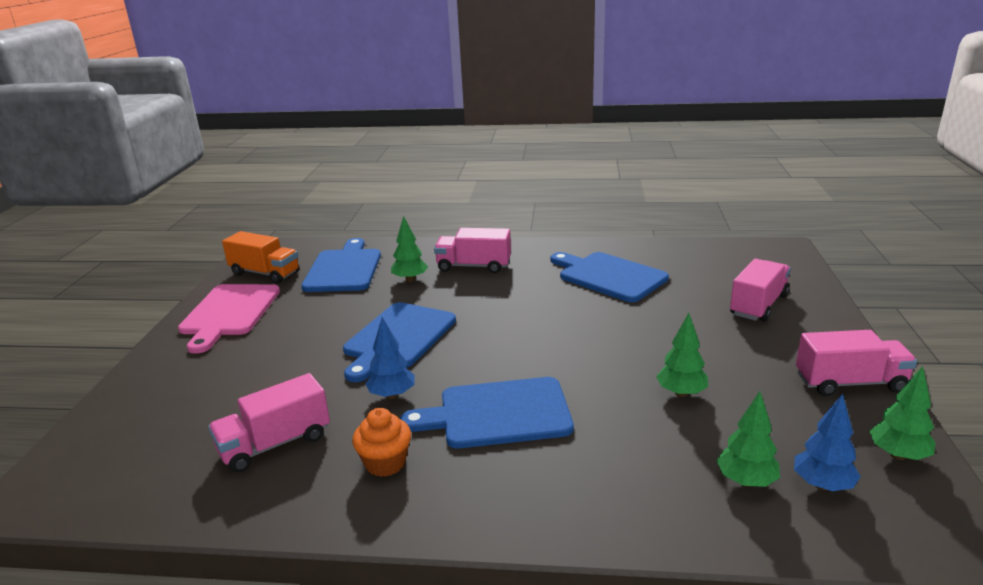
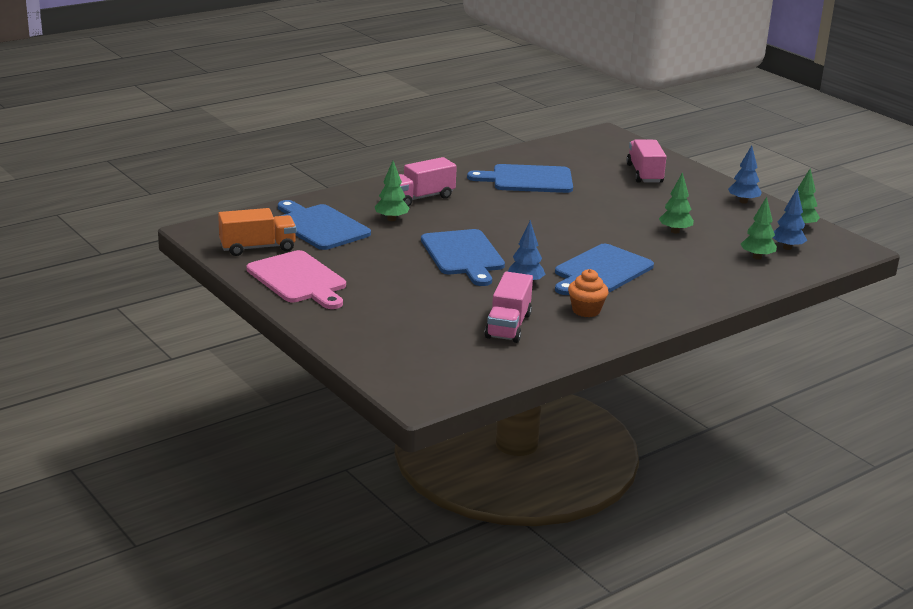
camera: 45 degrees left, 0 degrees up
(850, 383) = (743, 201): pink truck -> blue tree

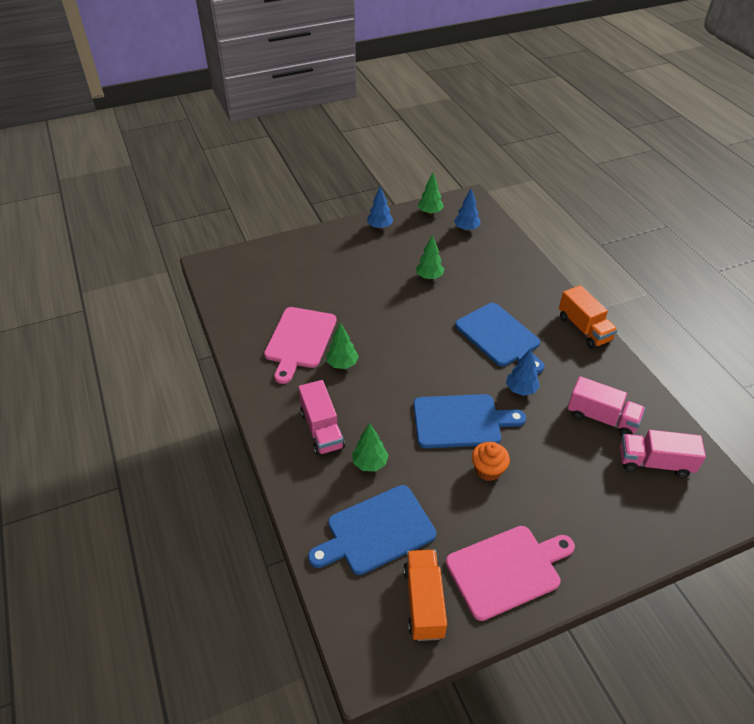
camera: 75 degrees left, 20 degrees up
(528, 179) = (300, 340): blue cutting board -> pink cutting board
(586, 310) = (571, 363): orange cupcake -> orange cupcake (488, 470)
(644, 174) = (309, 264): pink truck -> pink truck (654, 463)
(651, 318) = (584, 329): none -> orange truck
(757, 257) = (481, 247): green tree -> green tree (342, 364)

